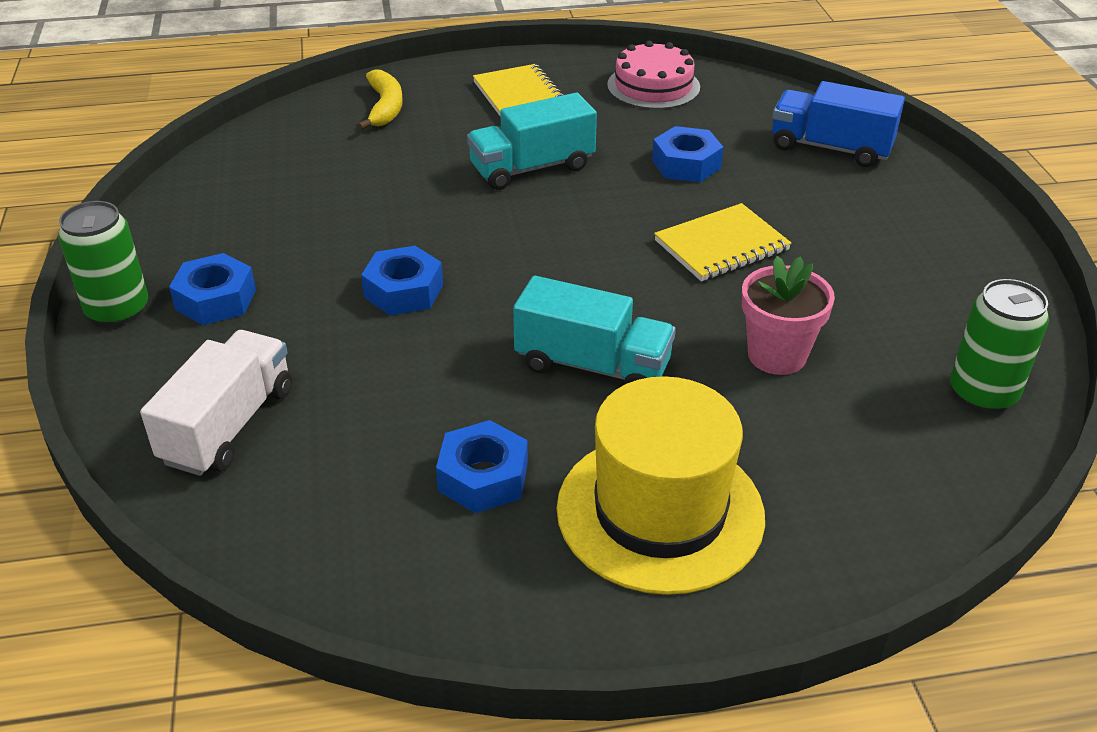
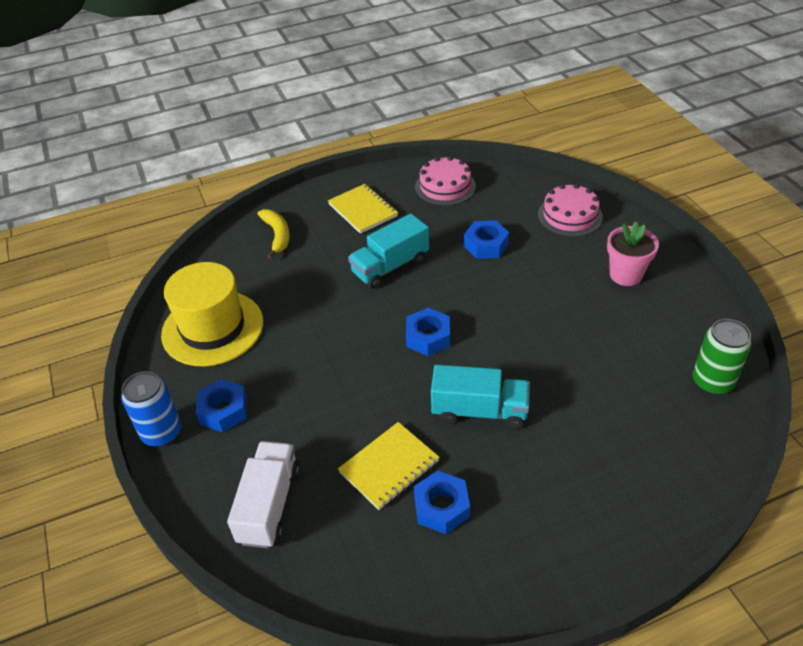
camera: 10 degrees left, 5 degrees up
(118, 310) = (162, 432): green can -> blue can
(403, 291) = (342, 379): blue nut -> blue nut (428, 337)
(660, 511) = (554, 507): yellow hat -> yellow hat (212, 328)
(721, 246) = (528, 304): yellow notebook -> yellow notebook (389, 467)
(777, 355) = (586, 379): pink flower pot -> pink flower pot (625, 275)
(830, 148) = (570, 215): blue truck -> pink cake

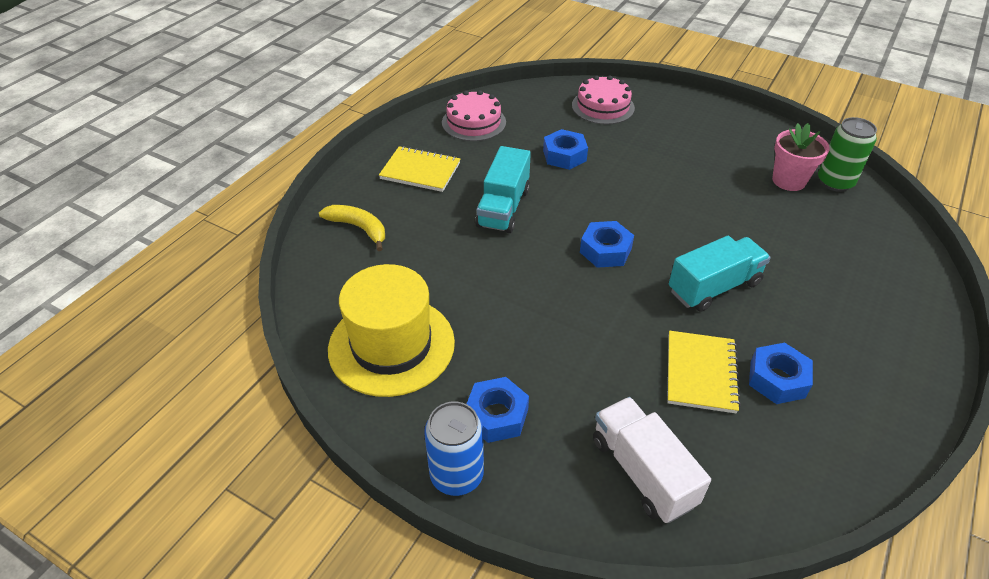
camera: 40 degrees left, 0 degrees up
(625, 275) = (694, 133): pink flower pot -> pink flower pot (788, 180)

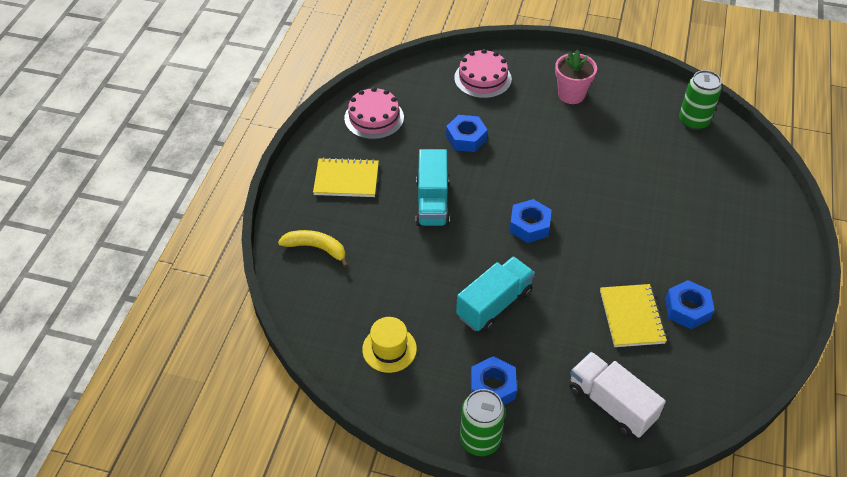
camera: 15 degrees left, 5 degrees up
(391, 345) = (389, 349): yellow hat -> yellow hat, size x0.53
(456, 475) = (480, 440): blue can -> green can
(714, 287) = (623, 241): turquoise truck -> turquoise truck (494, 304)
(788, 180) = (657, 127): pink flower pot -> pink flower pot (571, 95)

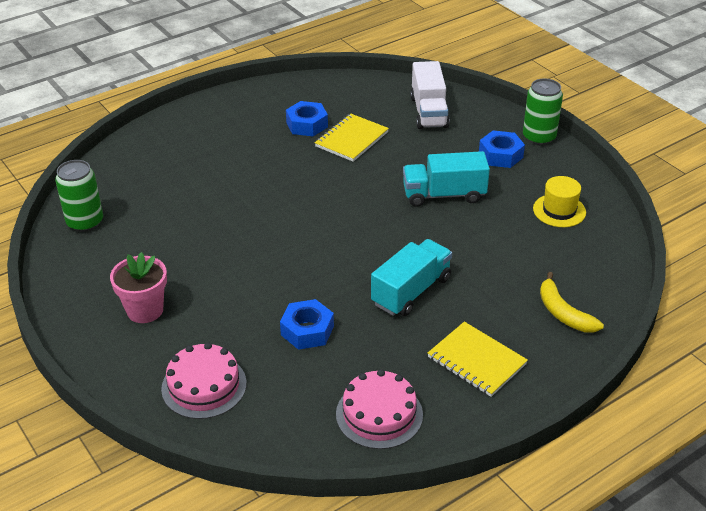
camera: 140 degrees left, 10 degrees down
(529, 225) = (347, 227): blue nut -> none

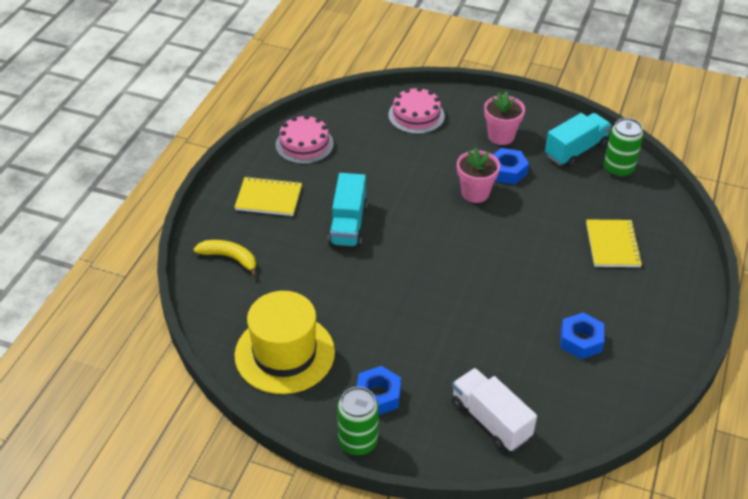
camera: 145 degrees right, 5 degrees up
(249, 263) = (475, 193): none -> pink flower pot
(307, 330) = (390, 169): blue nut -> blue nut (507, 171)
(351, 139) = (524, 343): yellow notebook -> yellow notebook (612, 245)
(444, 195) = (392, 321): turquoise truck -> turquoise truck (575, 150)
(559, 210) = (284, 353): yellow hat -> yellow hat, size x1.90

